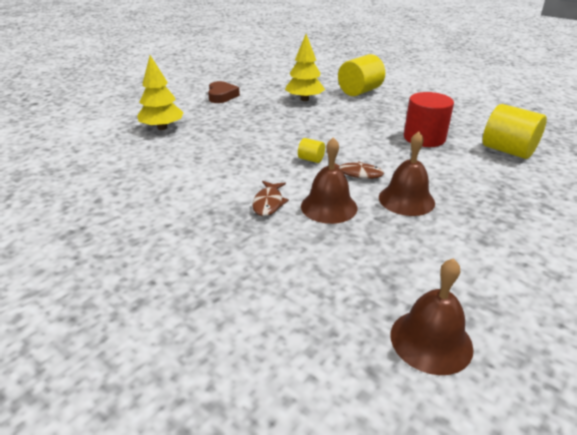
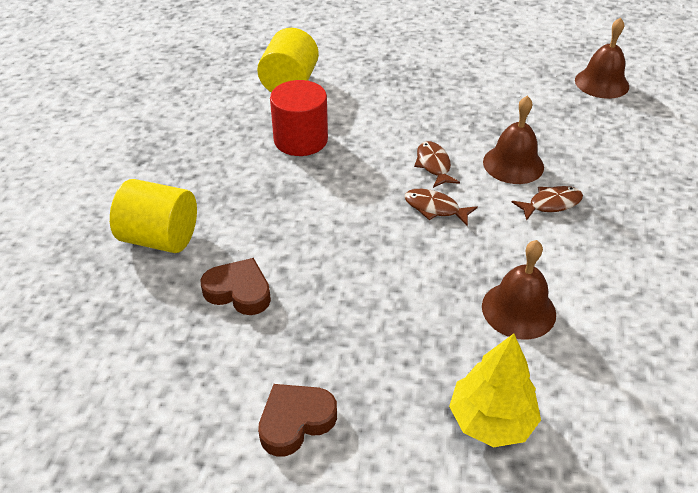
camera: 120 degrees left, 10 degrees up
(304, 99) = (239, 291): yellow tree -> brown heart
(311, 159) = (435, 208): yellow cylinder -> brown fish
(406, 200) = (452, 124): brown bell -> brown bell (518, 310)

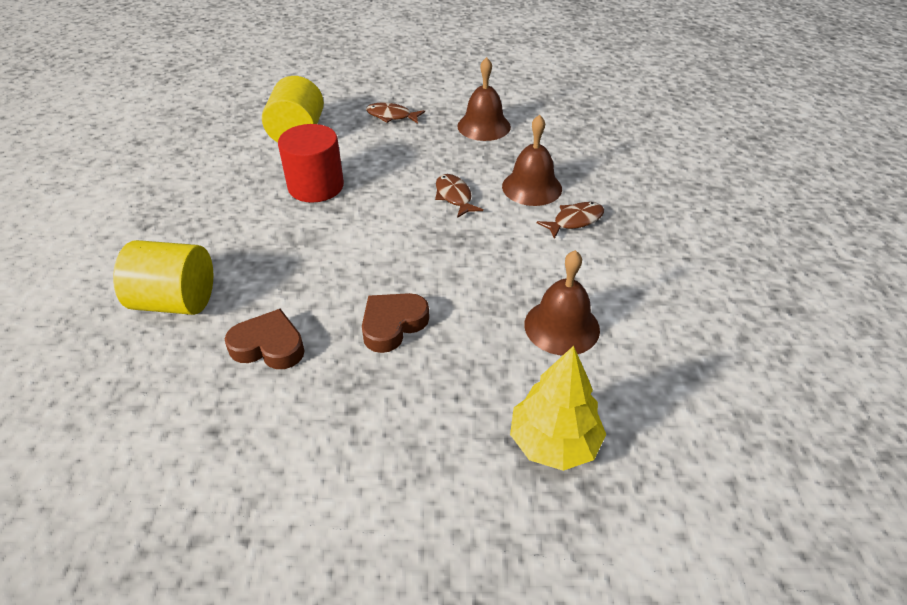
camera: 10 degrees left, 0 degrees up
(295, 421) = (348, 476): brown heart -> brown heart (393, 325)
(435, 208) = (462, 238): brown fish -> brown fish (391, 116)
(601, 83) = (601, 105): brown bell -> brown bell (484, 126)

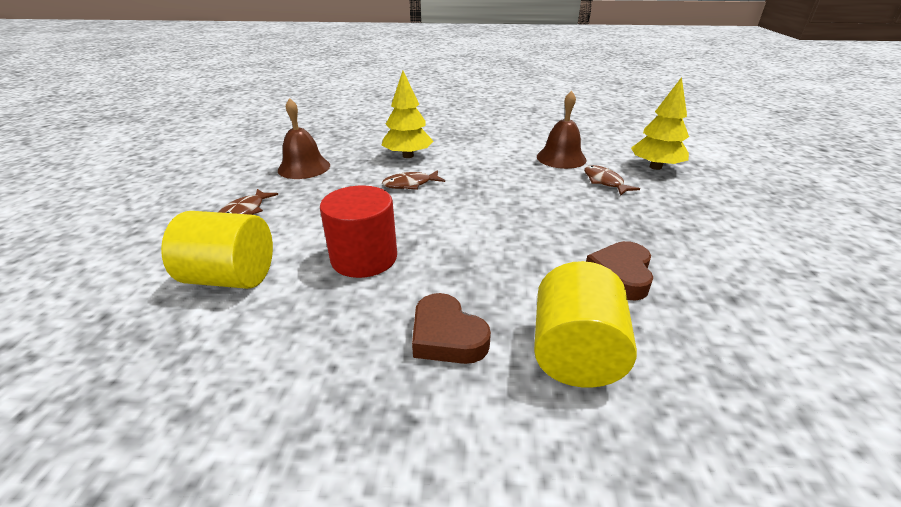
camera: 85 degrees left, 10 degrees down
(393, 325) = (575, 214): brown heart -> brown heart (447, 336)
(532, 187) = (408, 156): brown bell -> yellow tree
(574, 221) = (453, 146): brown fish -> brown fish (604, 182)

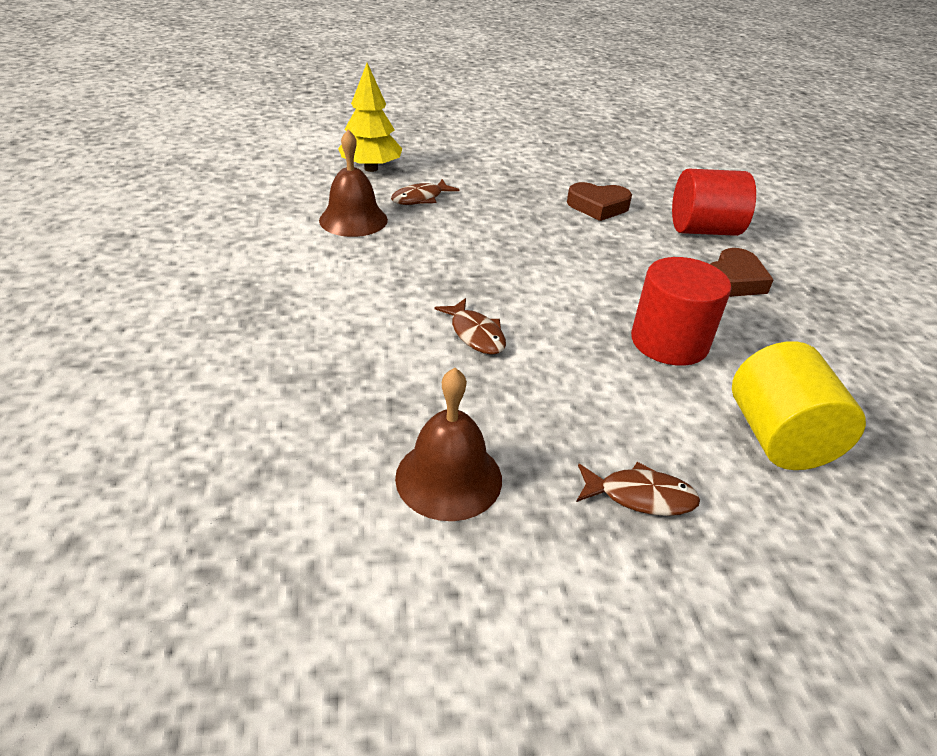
camera: 105 degrees left, 5 degrees up
(408, 156) = (366, 352): yellow tree -> none
(575, 353) = (703, 230): yellow cylinder -> red cylinder

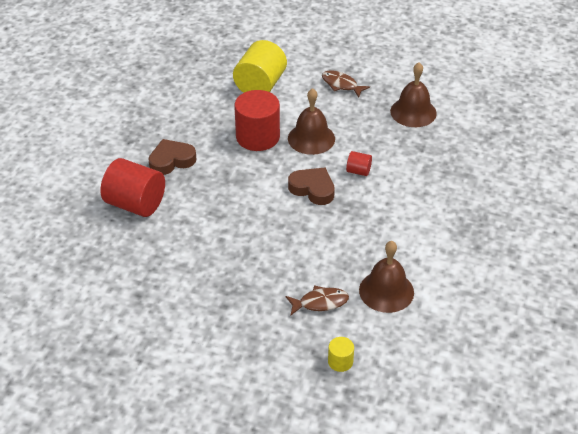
camera: 150 degrees left, 5 degrees up
(371, 168) = (340, 361): yellow tree -> yellow cylinder
(475, 334) = (358, 171): brown fish -> red cylinder
(590, 363) = (311, 138): none -> brown bell
(598, 206) = (186, 251): brown heart -> brown heart (313, 189)

